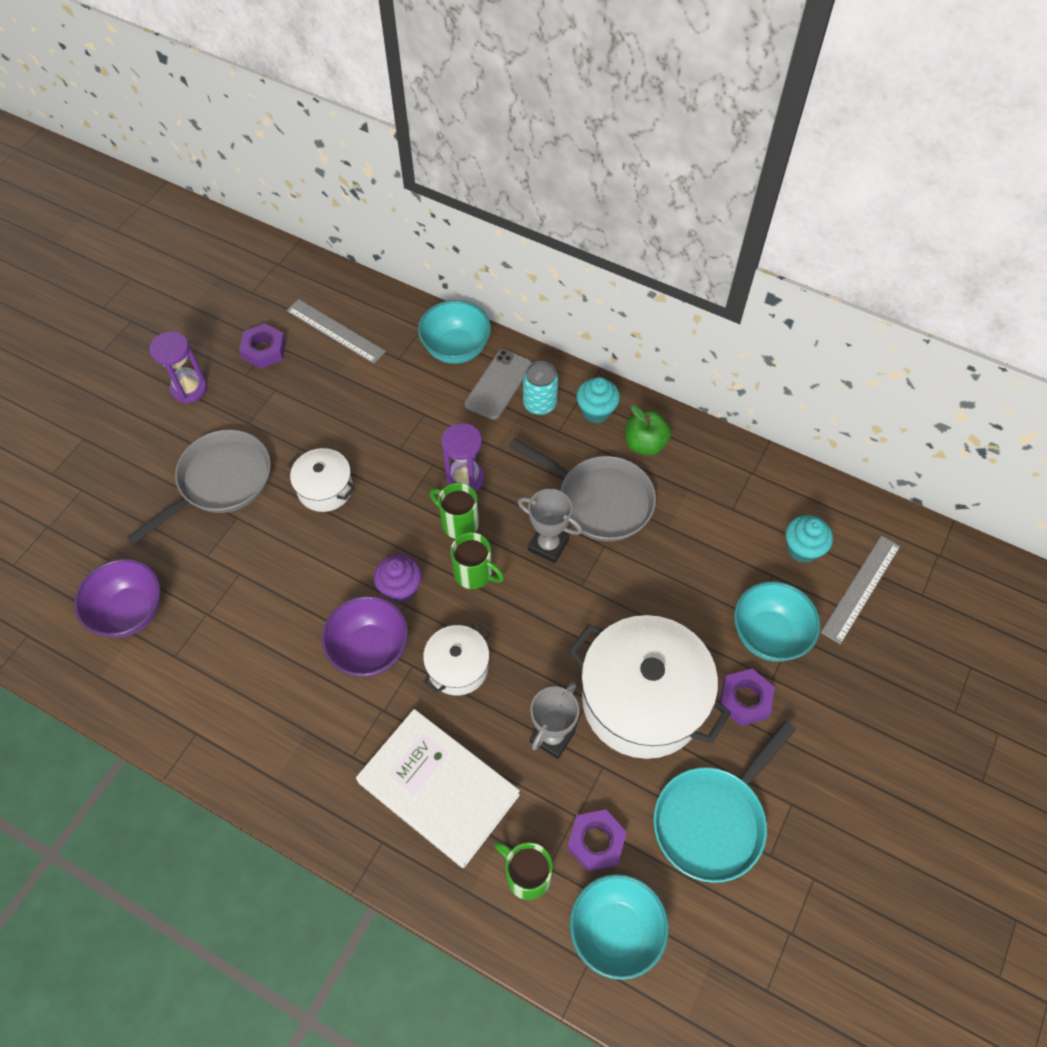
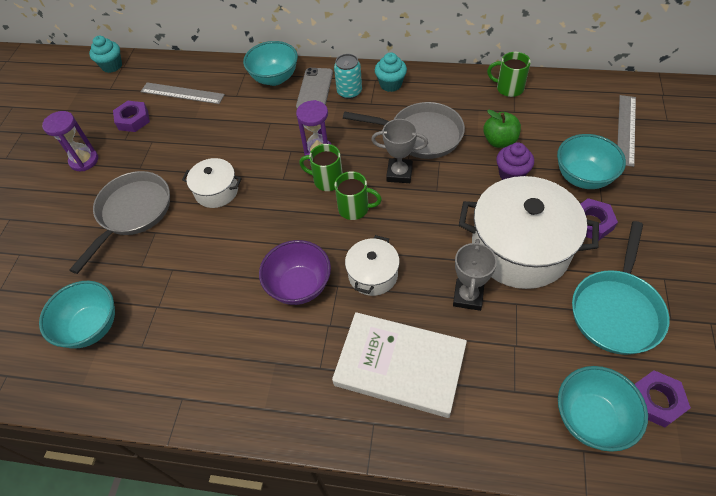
camera: 15 degrees left, 5 degrees down
(130, 612) = (91, 327): purple bowl -> turquoise bowl
(400, 588) = (304, 237): purple cupcake -> purple cupcake (511, 174)
(526, 875) = (501, 403): green mug -> green mug (508, 88)
(596, 841) = (540, 358): purple nut -> purple nut (656, 401)
(645, 444) = (434, 93): green apple -> green apple (499, 141)
(802, 549) = (574, 119): turquoise cupcake -> turquoise cupcake (112, 66)

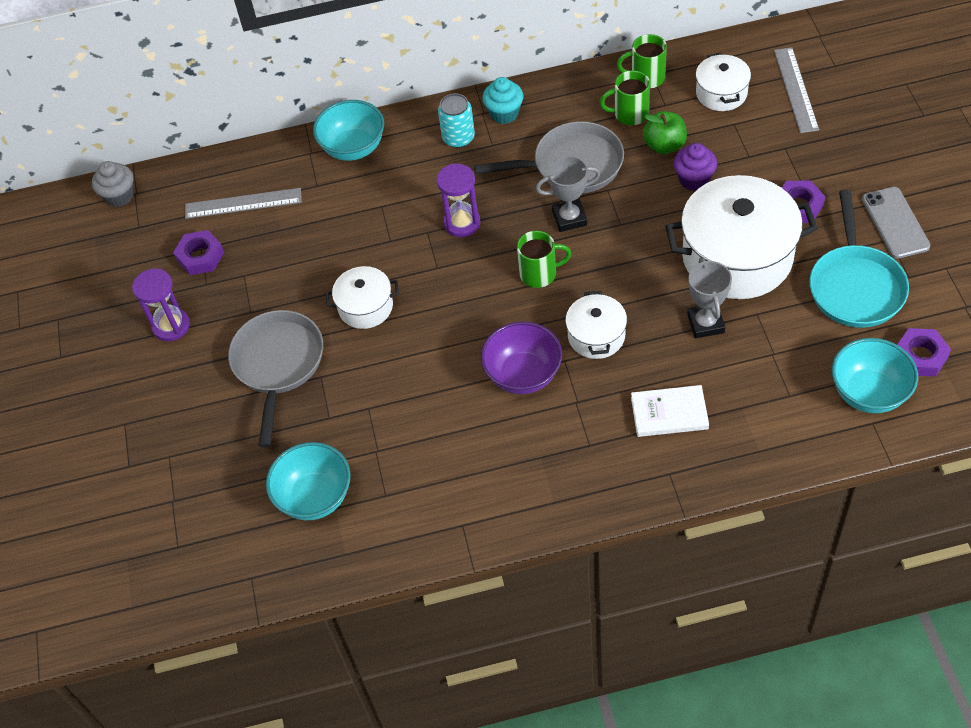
camera: 20 degrees left, 0 degrees up
(112, 66) = (119, 196): turquoise cupcake -> grey cupcake
(315, 90) = (413, 148): grey phone -> grey phone (895, 223)
(327, 180) = (490, 252): green mug -> green mug (630, 114)
(400, 366) = (669, 413): white book -> white book, size x0.57
(563, 115) = (721, 93): none -> white pot
(583, 177) = (771, 159): turquoise bowl -> none

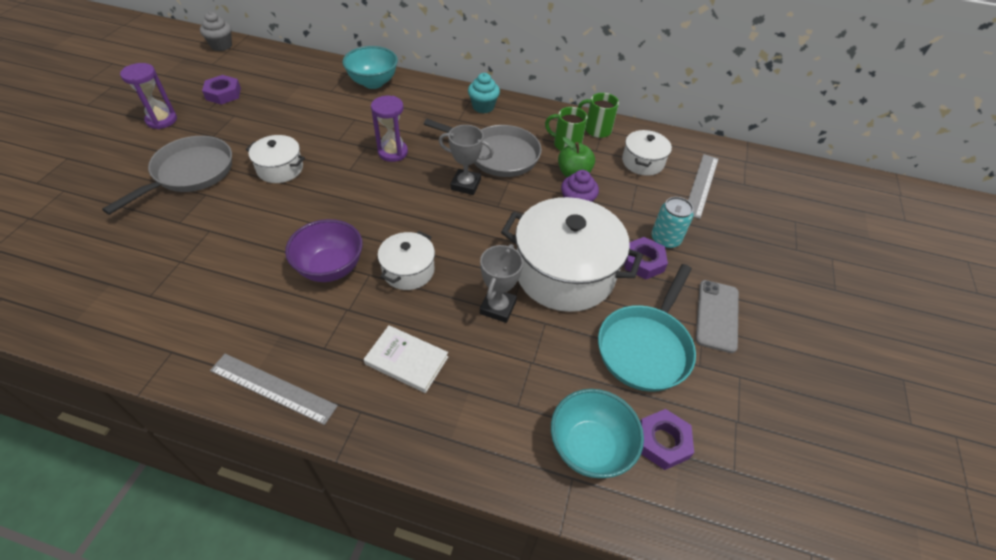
camera: 20 degrees right, 5 degrees down
(243, 203) = (279, 80): grey ruler -> grey ruler (272, 388)
(315, 497) = (107, 268): turquoise bowl -> none
(458, 138) = (441, 106): turquoise can -> turquoise can (665, 239)
(539, 274) = (411, 208): green mug -> none

